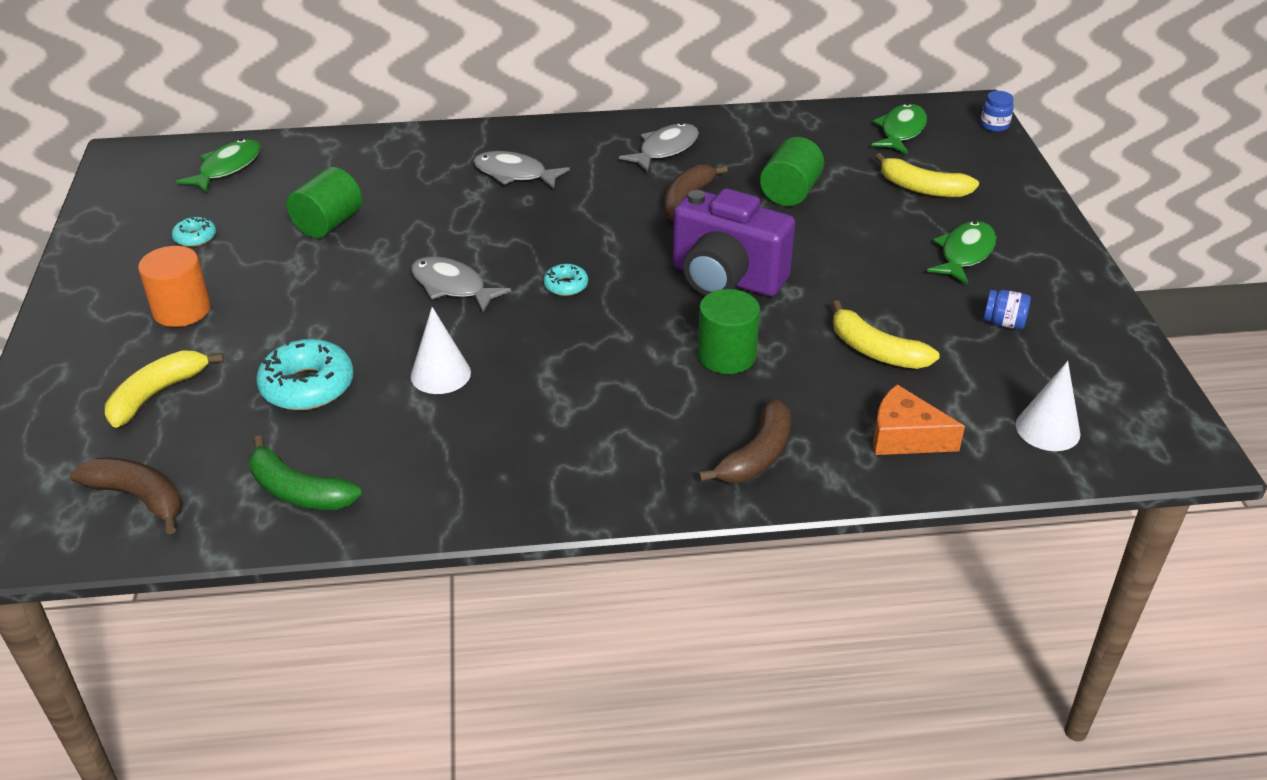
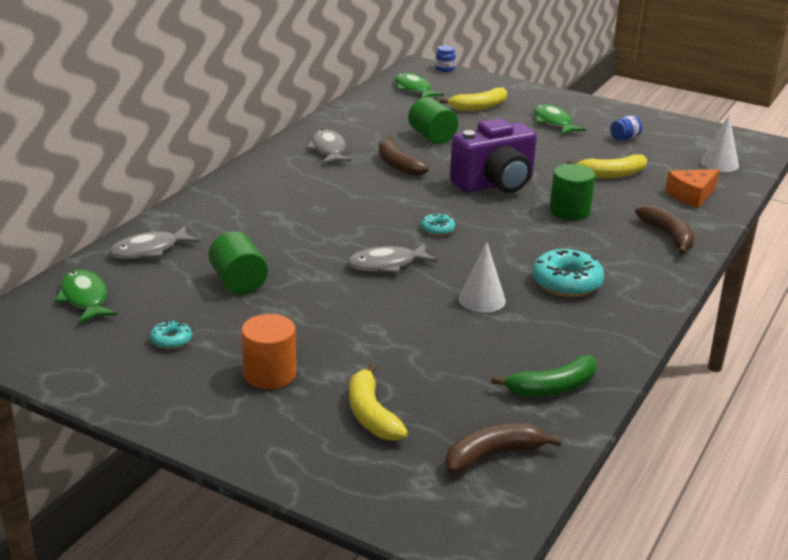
camera: 55 degrees left, 10 degrees down
(307, 386) = (437, 350): turquoise donut -> turquoise donut (566, 282)
(514, 174) = (280, 201): grey fish -> grey fish (149, 250)

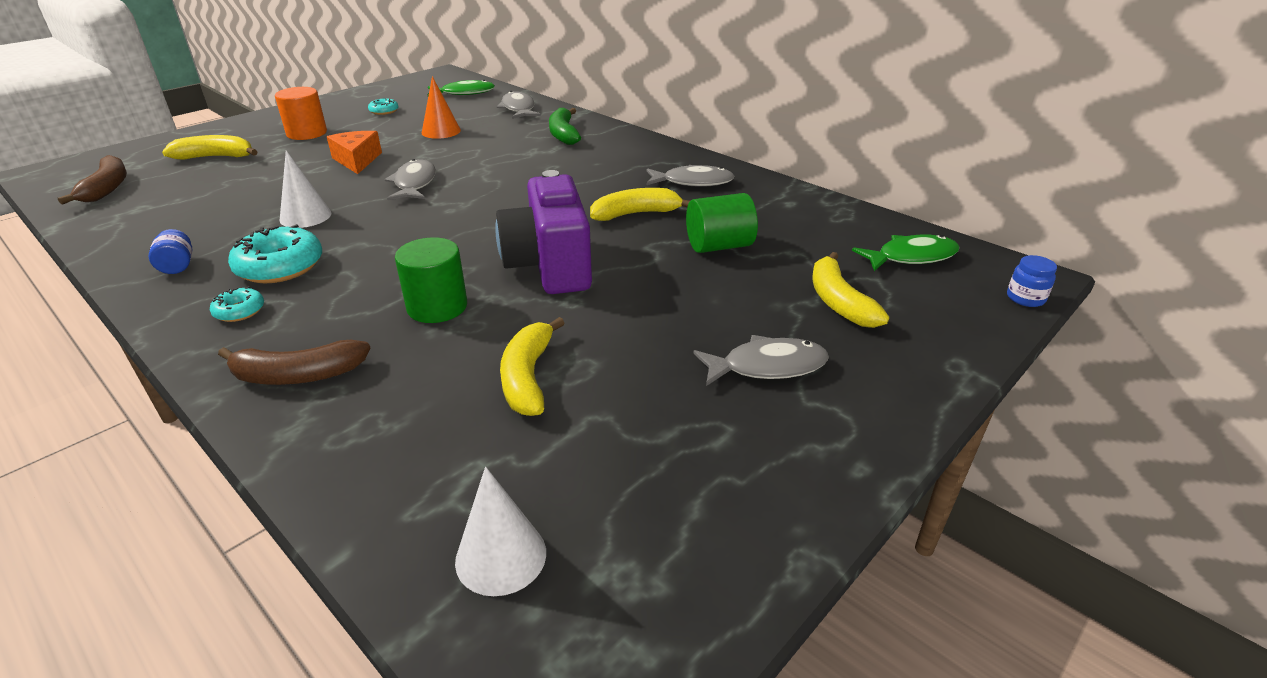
camera: 105 degrees right, 5 degrees up
(239, 282) = (441, 131): green cylinder -> orange cone
(398, 165) = (636, 214): brown banana -> yellow banana
(437, 229) = (461, 215): turquoise donut -> turquoise donut (239, 311)
(552, 388) = (137, 224): green banana -> green banana (563, 134)
(553, 122) = (767, 366): green fish -> grey fish
(624, 138) = (676, 440): blue jar -> blue jar (177, 266)
(691, 196) = (395, 450): orange cheese -> orange cheese (357, 160)

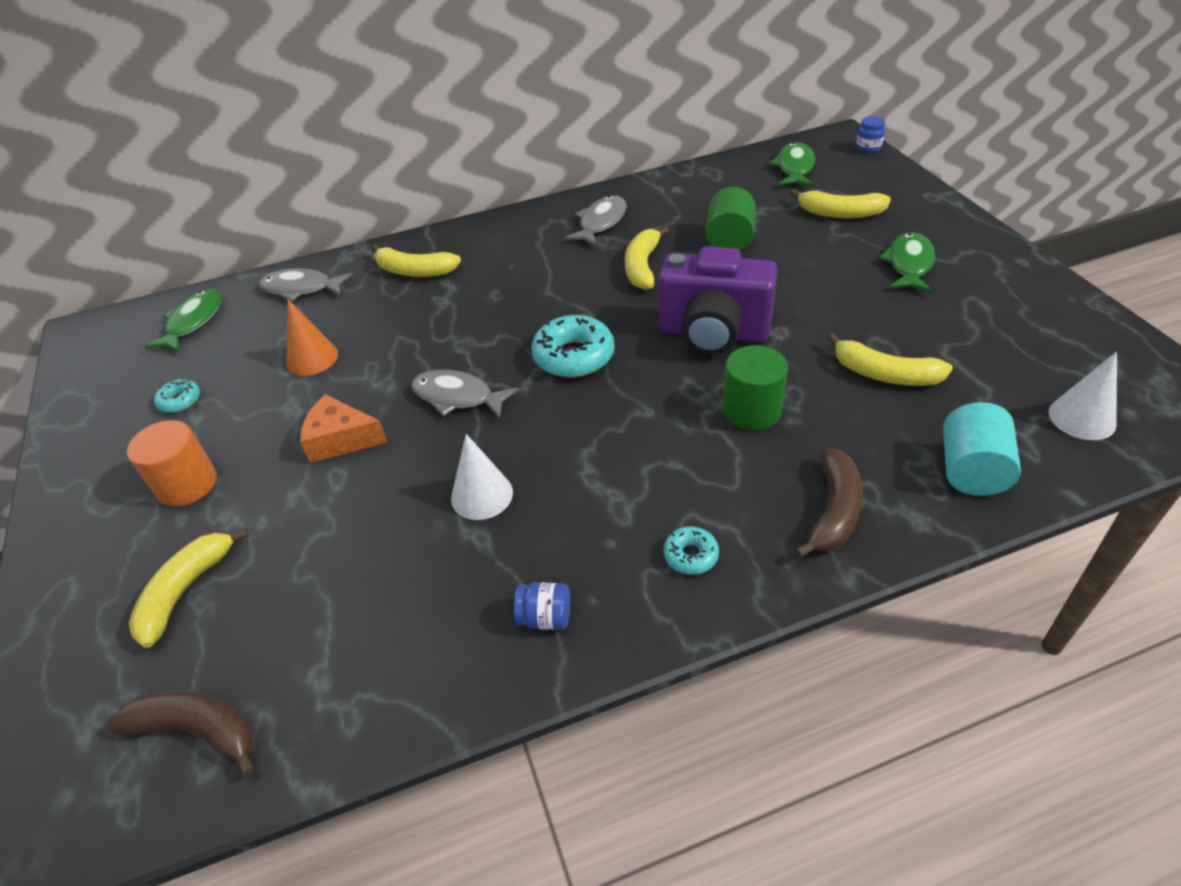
camera: 60 degrees left, 10 degrees up
(280, 266) = (604, 521): turquoise donut -> turquoise donut (574, 356)
(373, 461) = (971, 470): none -> turquoise cylinder
(563, 134) = (414, 271): green banana -> yellow banana
(767, 366) = (909, 264): grey fish -> green fish

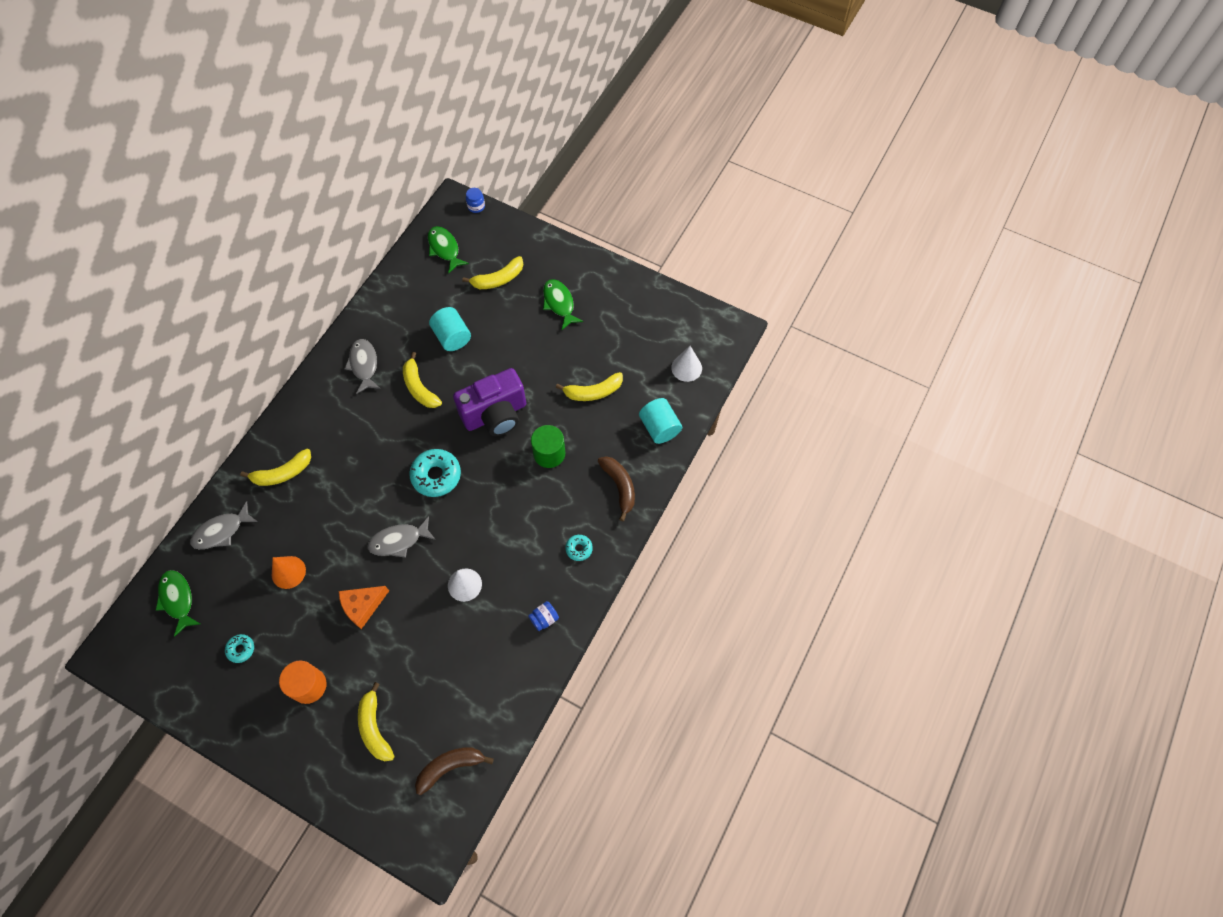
camera: 45 degrees left, 20 degrees up
(729, 240) = (452, 337): green cylinder -> turquoise cylinder

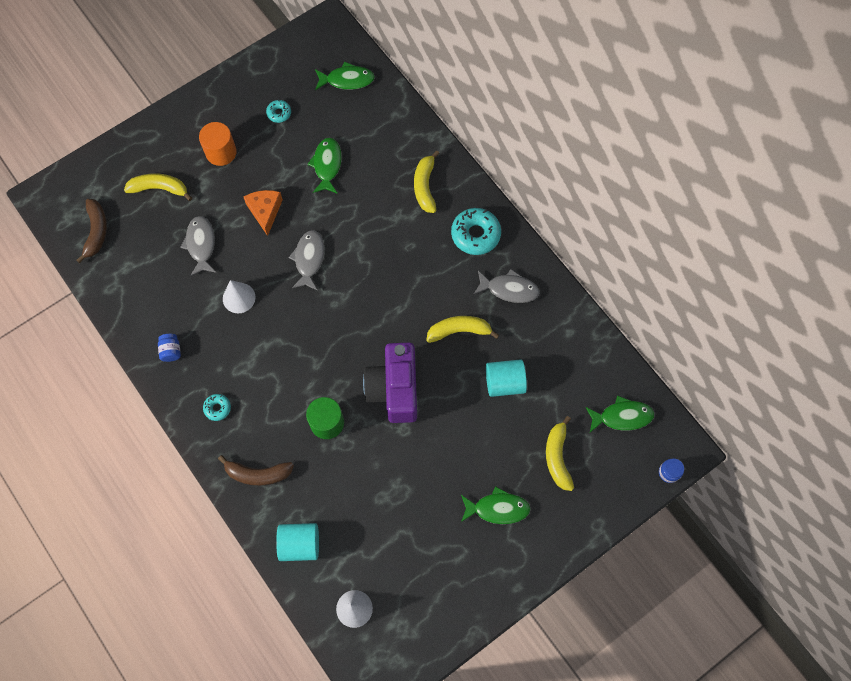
camera: 115 degrees right, 5 degrees up
(221, 531) = (392, 125): grey fish -> grey fish (201, 244)
(288, 572) = (327, 165): orange cone -> green fish
(436, 476) = (356, 312): turquoise donut -> turquoise donut (475, 234)
(593, 392) = (373, 496): yellow banana -> none

